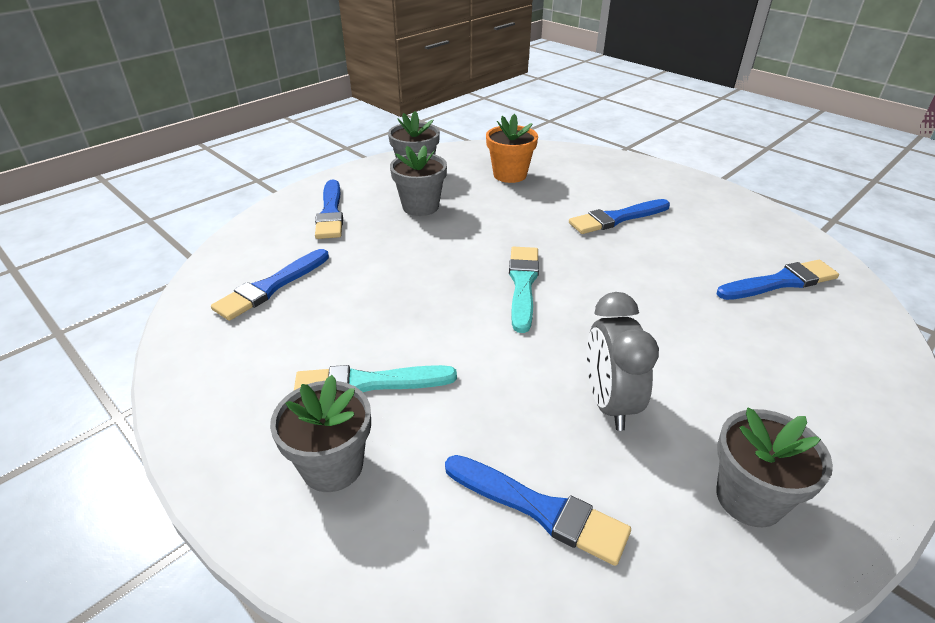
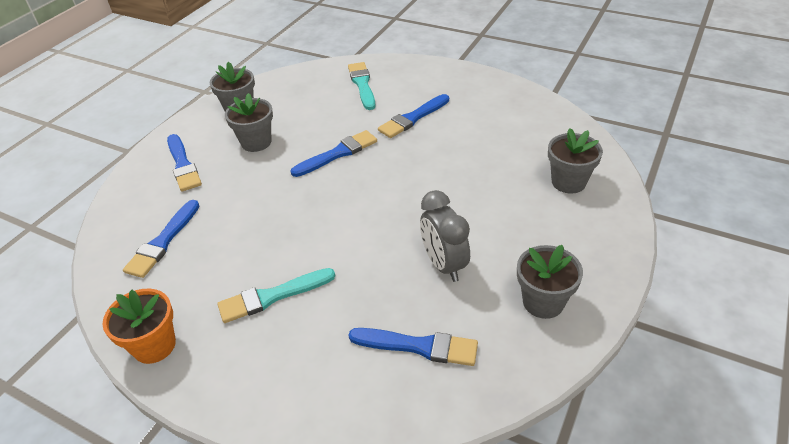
camera: 15 degrees left, 5 degrees up
(332, 466) = (272, 360): grey flower pot -> grey flower pot (568, 182)
(510, 175) = (318, 96): orange flower pot -> orange flower pot (154, 345)
(523, 284) = (359, 191): turquoise brush -> turquoise brush (362, 84)
(780, 282) = (538, 145): blue brush -> blue brush (338, 154)

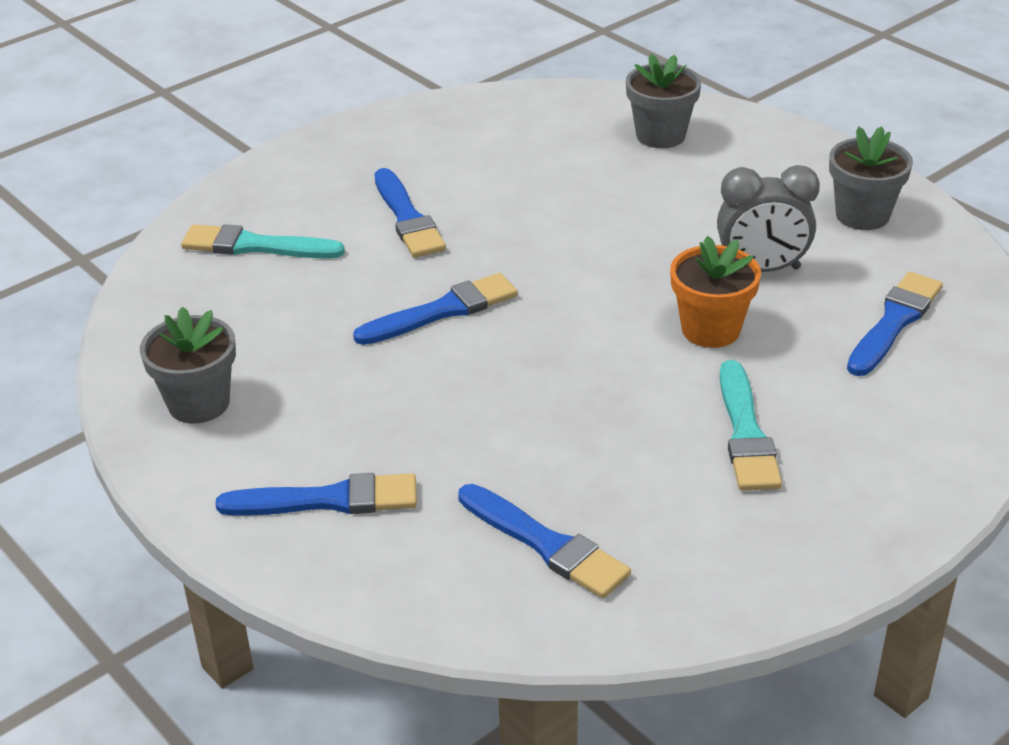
camera: 70 degrees left, 5 degrees down
(154, 345) = (793, 571): orange flower pot -> orange flower pot (710, 329)
(256, 142) = (331, 396): grey flower pot -> none
(338, 154) = (442, 311): blue brush -> blue brush turned 75 degrees clockwise

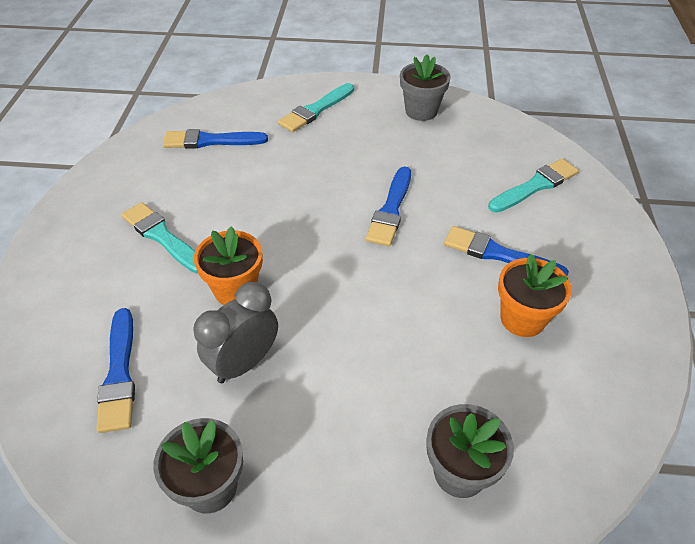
camera: 135 degrees right, 10 degrees up
(328, 500) = (315, 110): blue brush -> turquoise brush
(472, 172) = (522, 319): none -> orange flower pot

